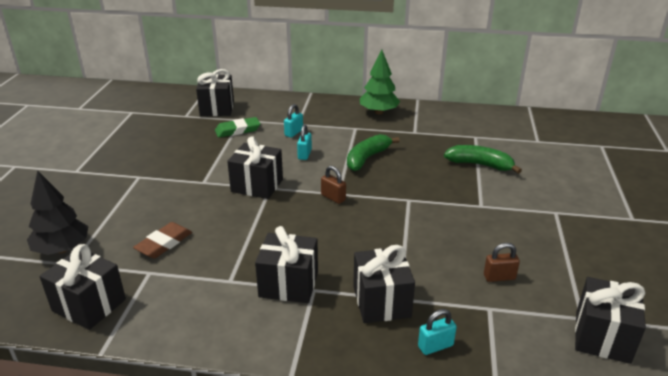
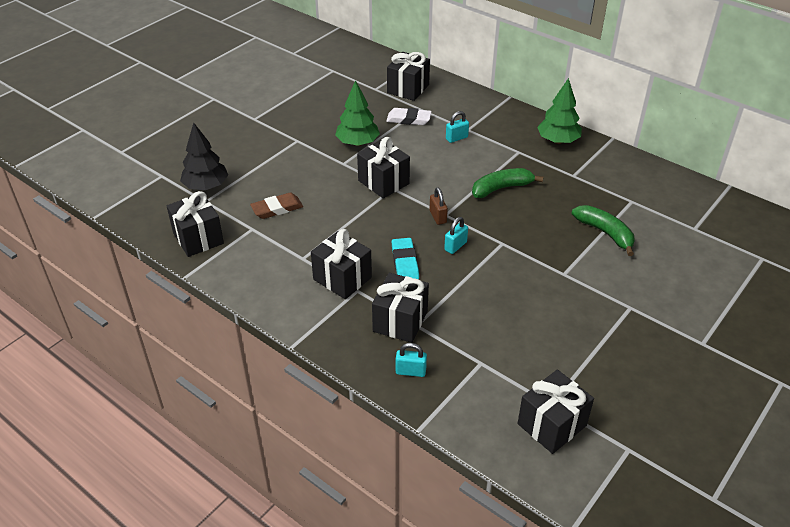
camera: 30 degrees right, 10 degrees up
(204, 161) = (357, 143): none -> green tree
(237, 130) = (408, 119): green eraser -> white eraser
(304, 154) = (448, 165): turquoise padlock -> turquoise padlock (455, 246)
(338, 246) = (405, 262): none -> turquoise eraser
(499, 277) = (514, 342): brown padlock -> none

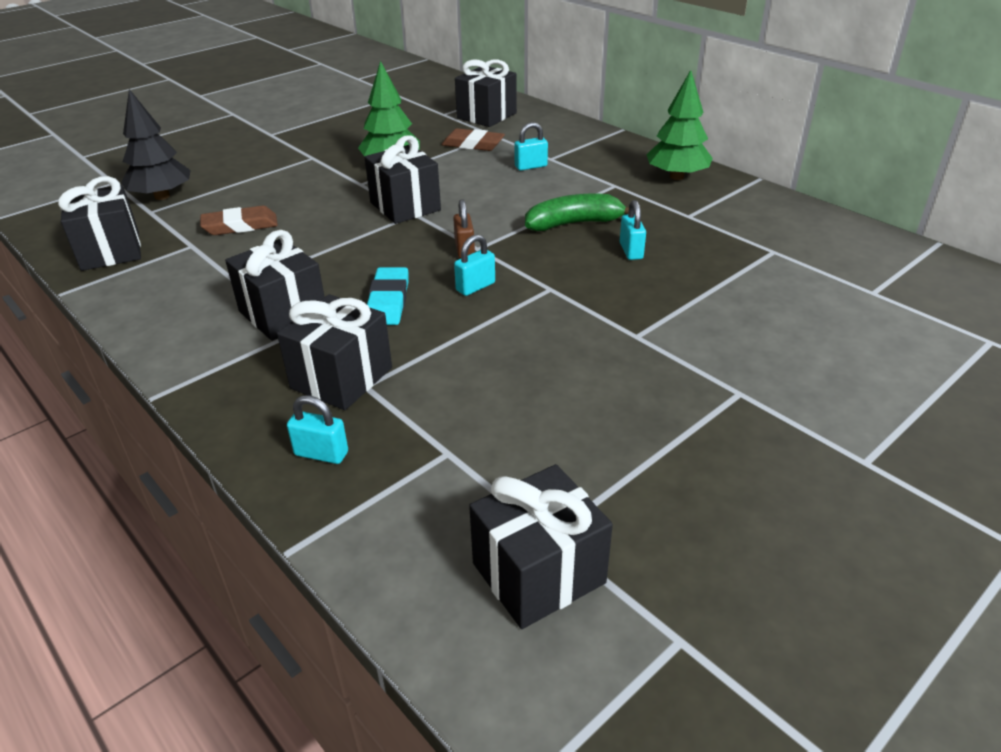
camera: 10 degrees right, 5 degrees down
(408, 119) = (473, 144): white eraser -> brown eraser
(544, 208) = (631, 251): none -> turquoise padlock
(605, 233) = (720, 287): green banana -> none

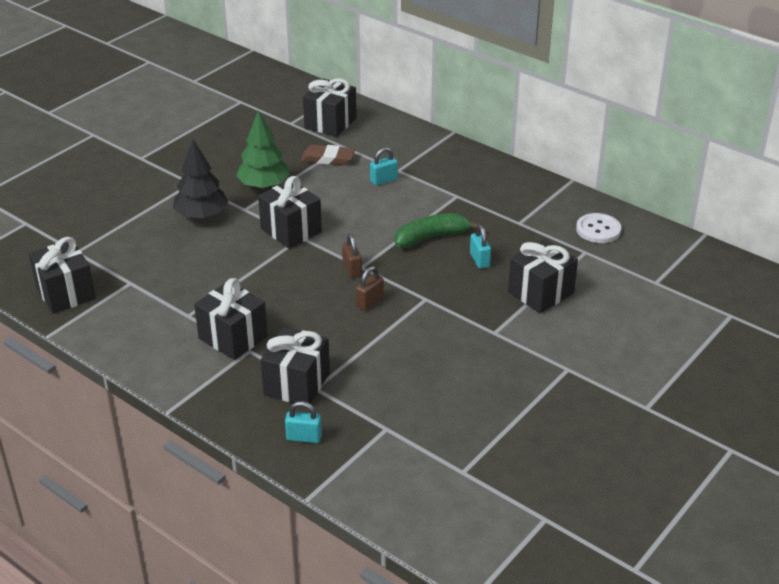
camera: 10 degrees left, 0 degrees up
(162, 196) = (78, 235): black tree -> black tree (201, 215)
(240, 226) = (161, 260): brown eraser -> none
(388, 301) = (308, 320): turquoise eraser -> none
(475, 287) = (370, 302): turquoise padlock -> brown padlock
(538, 573) = (460, 493): black gift -> black gift (540, 293)
(676, 177) = (505, 183): green tree -> none
(792, 229) = (598, 230): none -> white button

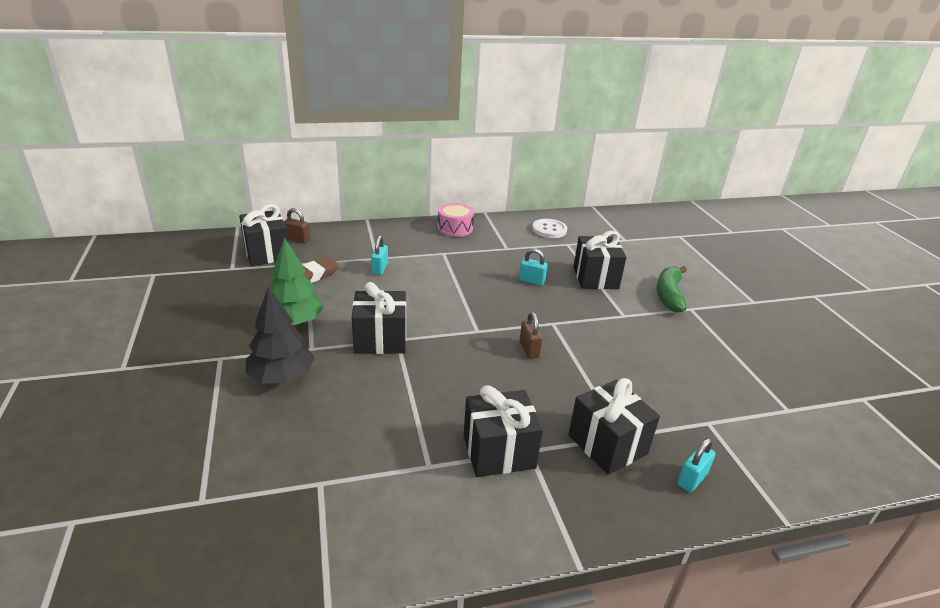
camera: 55 degrees left, 5 degrees down
(65, 293) = (267, 553): black gift -> none
(352, 269) = (475, 337): brown padlock -> brown padlock (297, 240)
(431, 237) = (479, 285): green banana -> green banana (669, 295)
(511, 180) = (455, 228): none -> pink drum

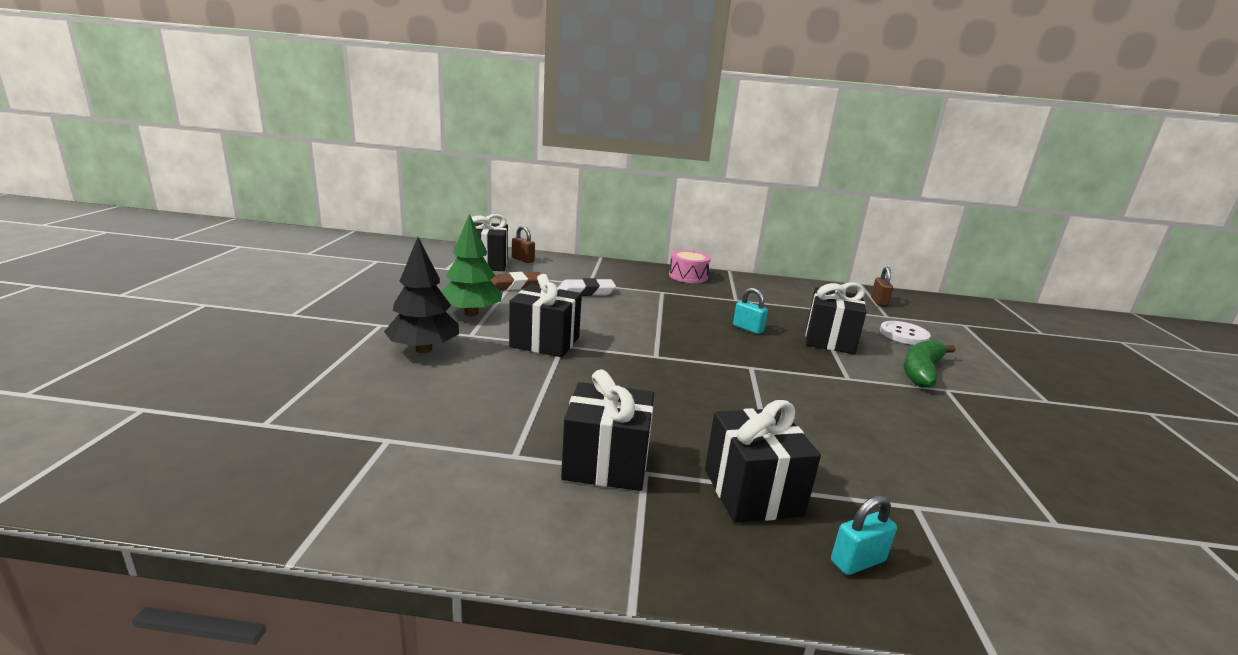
camera: 20 degrees right, 10 degrees down
(380, 269) = (586, 291): turquoise padlock -> white eraser
(529, 349) = (707, 383): brown padlock -> brown padlock (878, 302)
(549, 230) = (795, 294): white button -> white button (904, 334)

